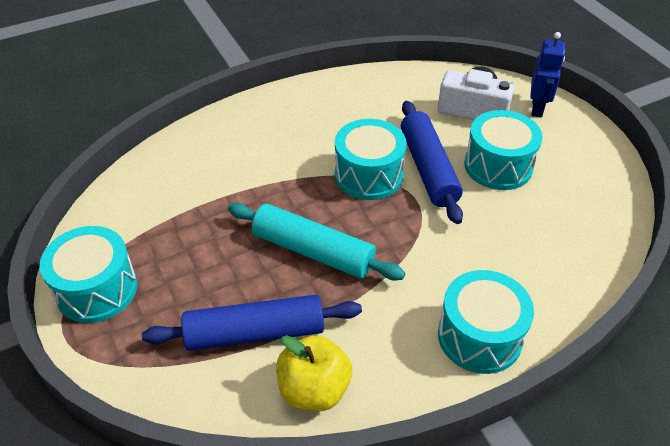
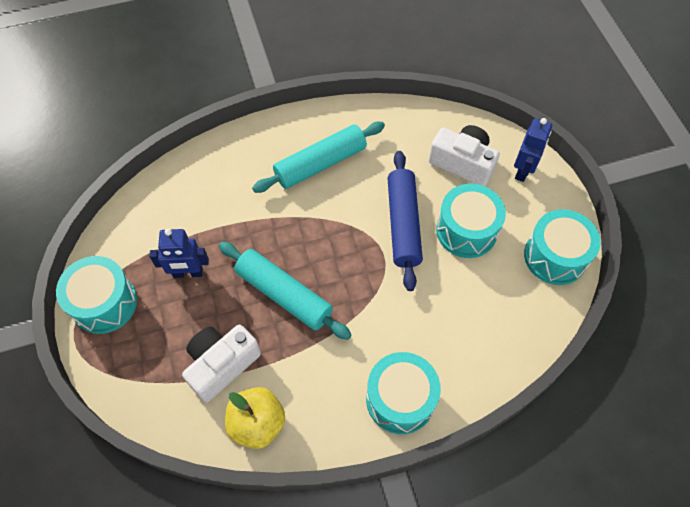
camera: 10 degrees right, 15 degrees up
(194, 245) = (188, 273): none -> blue robot
(255, 333) = (221, 365): blue rolling pin -> white camera
(322, 127) = (320, 163): none -> turquoise rolling pin
(368, 175) = (349, 223): turquoise drum -> turquoise drum (555, 256)

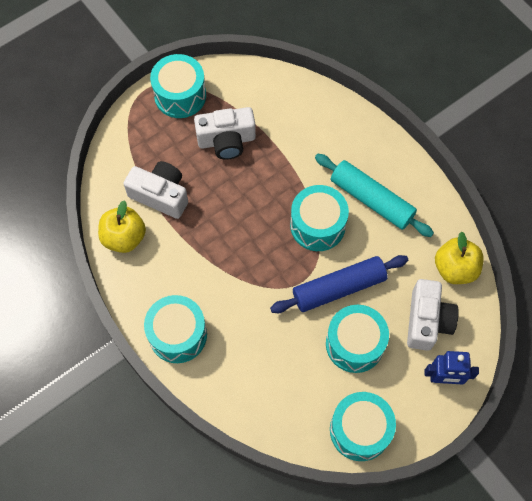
camera: 70 degrees right, 5 degrees up
(188, 273) = (226, 140): blue robot -> white camera
(284, 294) = (235, 217): turquoise rolling pin -> none
(328, 219) = (317, 225): none -> turquoise drum
(419, 123) = (455, 268): none -> yellow apple

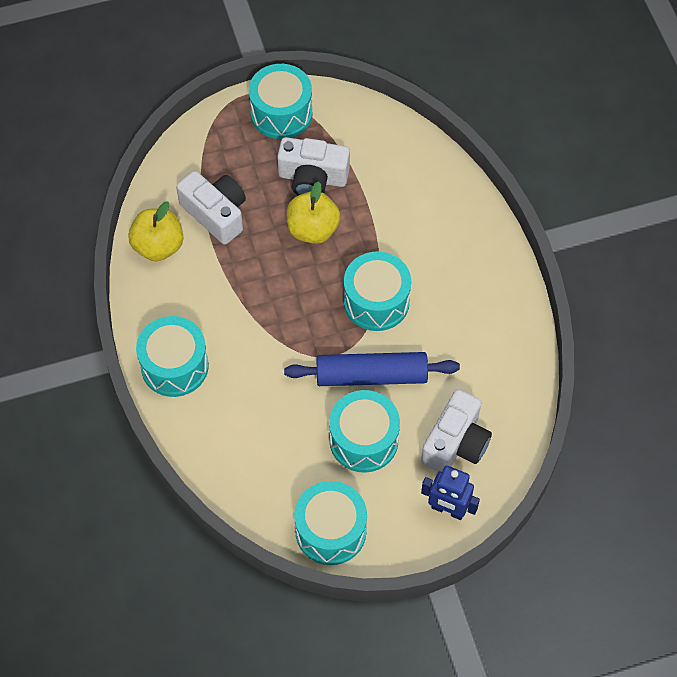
camera: 20 degrees right, 5 degrees down
(371, 200) = (449, 293): turquoise rolling pin -> none
(455, 268) = (512, 398): yellow apple -> yellow apple (313, 229)

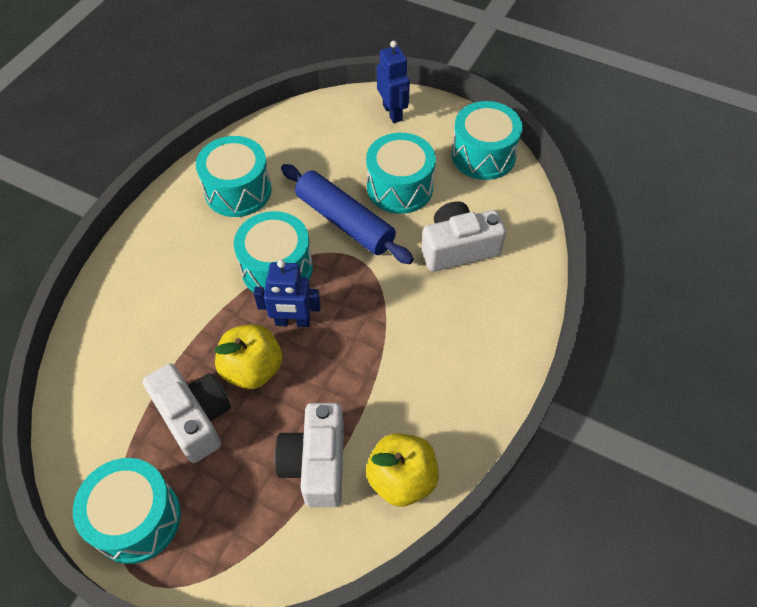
camera: 135 degrees left, 5 degrees down
(174, 366) = (491, 351): turquoise drum -> turquoise drum (238, 191)
(323, 276) = (292, 322): none -> blue robot
(456, 443) = (341, 141): white camera -> white camera (458, 248)

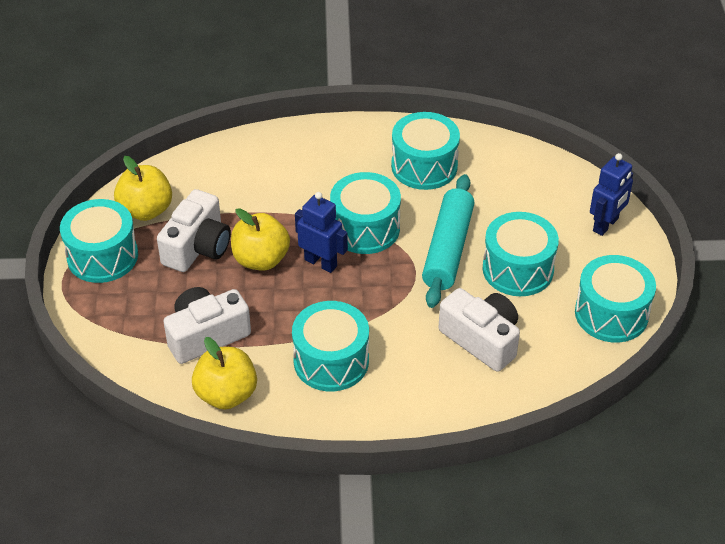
camera: 60 degrees right, 10 degrees down
(105, 444) = (146, 210): none -> yellow apple
(292, 322) = (321, 263): blue robot -> blue robot turned 150 degrees clockwise
(345, 222) = (448, 249): blue rolling pin -> turquoise rolling pin
(414, 370) = (331, 361): none -> turquoise drum

